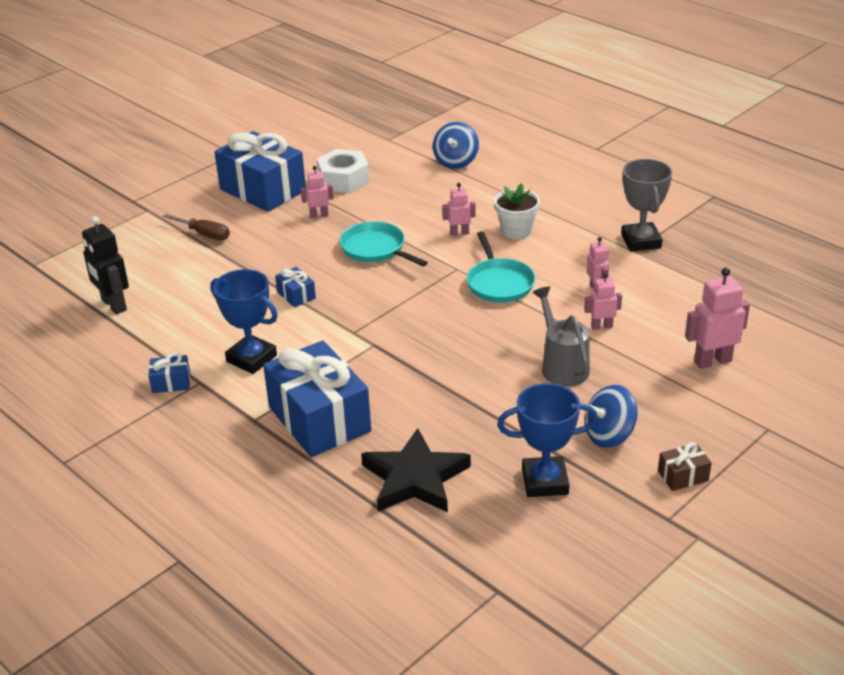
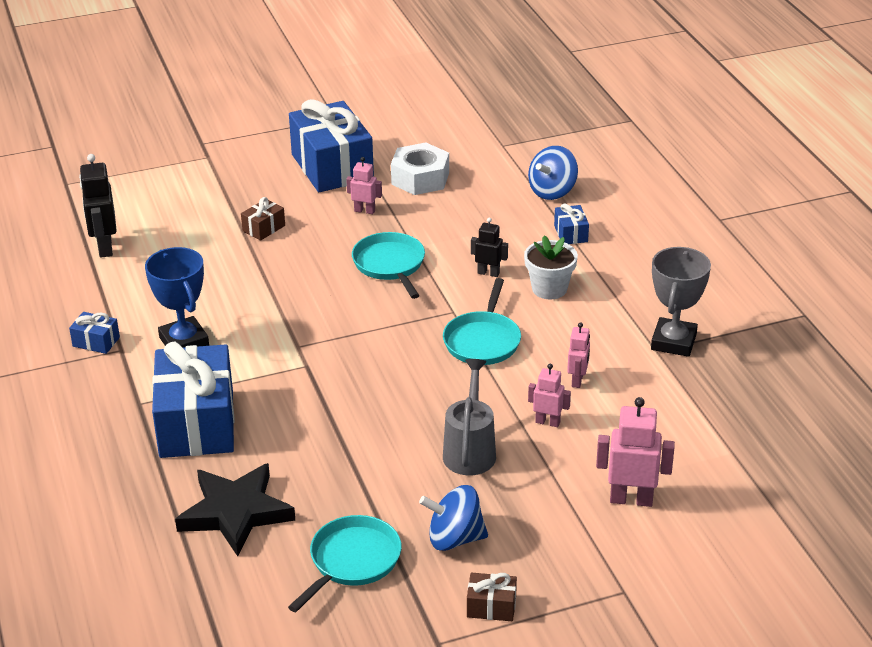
camera: 25 degrees right, 0 degrees up
(204, 234) = (240, 199): brown screwdriver -> none
(245, 251) = (263, 228): none -> brown gift
(296, 295) = (275, 290): blue gift -> blue gift (571, 234)
(459, 233) = (488, 273): pink robot -> black robot
(545, 481) = (352, 561): blue trophy -> turquoise pan

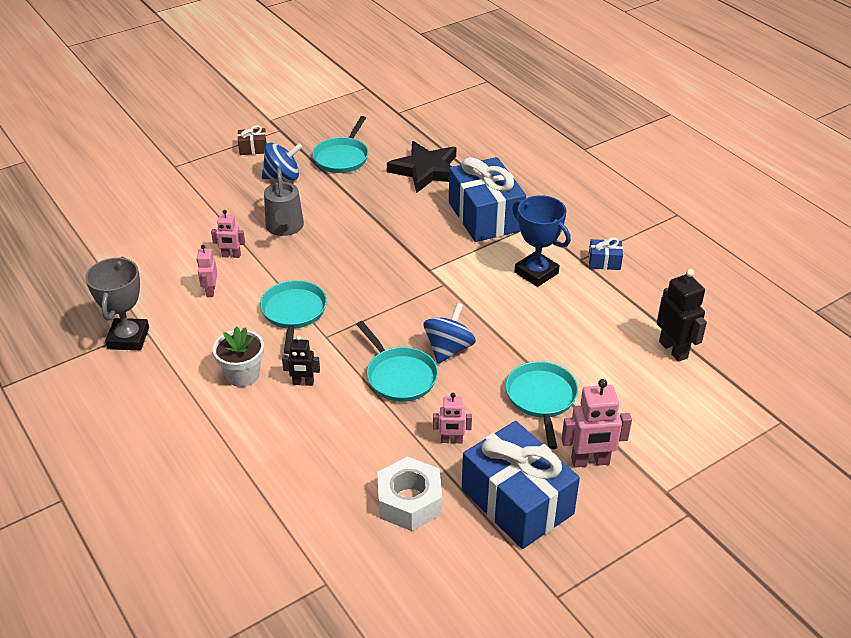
camera: 165 degrees right, 5 degrees up
(263, 228) = (541, 398): brown gift -> turquoise pan
(552, 191) = (253, 509): blue spinning top -> blue spinning top (448, 349)
(571, 234) = (227, 447): blue gift -> none
(631, 499) = (169, 214): pink robot -> pink robot (590, 461)

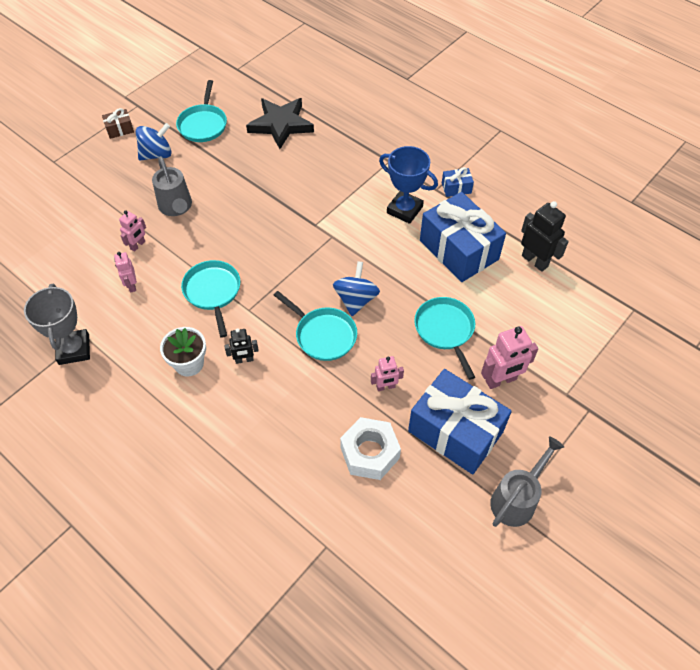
camera: 15 degrees left, 15 degrees up
(231, 255) = (138, 245): pink robot -> pink robot turned 45 degrees counterclockwise
(485, 216) = (345, 162): blue gift -> blue gift (458, 250)
(566, 586) = (517, 499): none -> grey watering can

